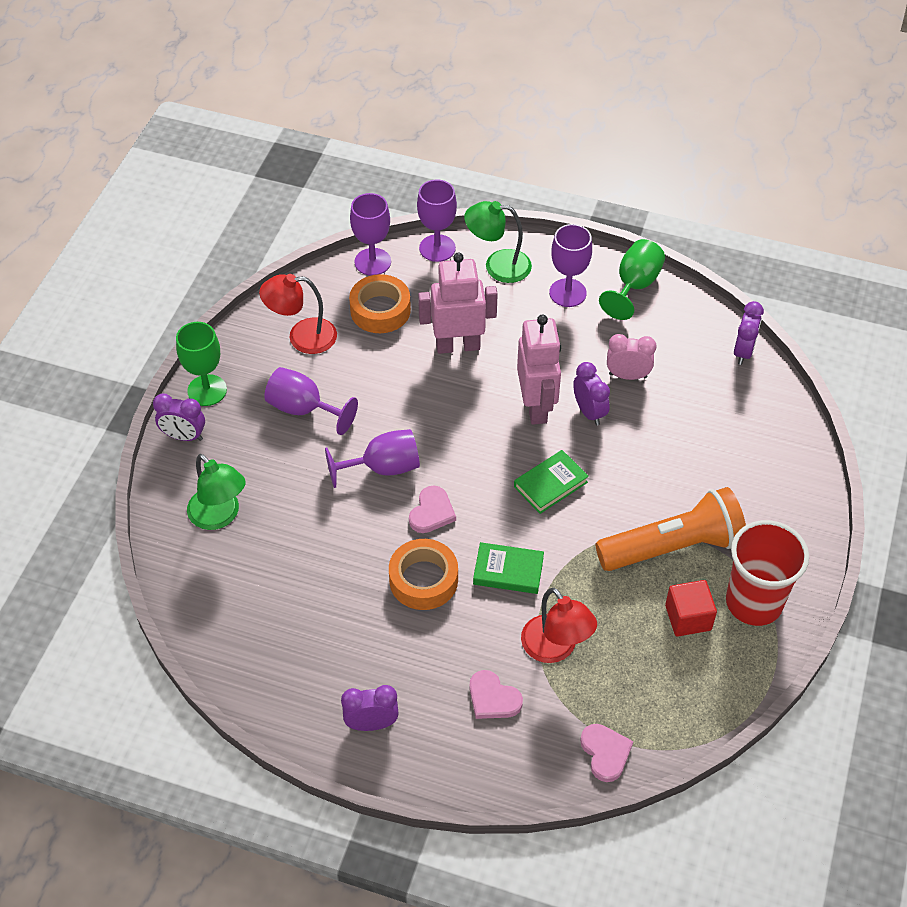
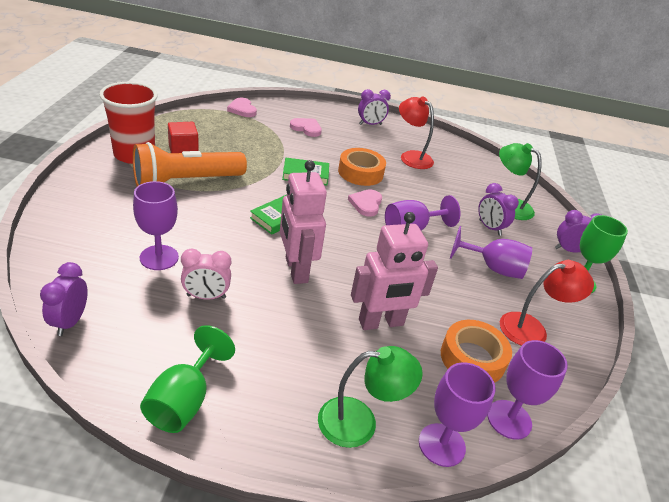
camera: 165 degrees right, 15 degrees down
(555, 648) = (271, 143): red lamp -> red lamp (411, 157)
(567, 293) = (269, 387): purple goblet -> purple goblet (159, 257)
(589, 412) = (246, 265): purple clock -> purple clock (489, 228)

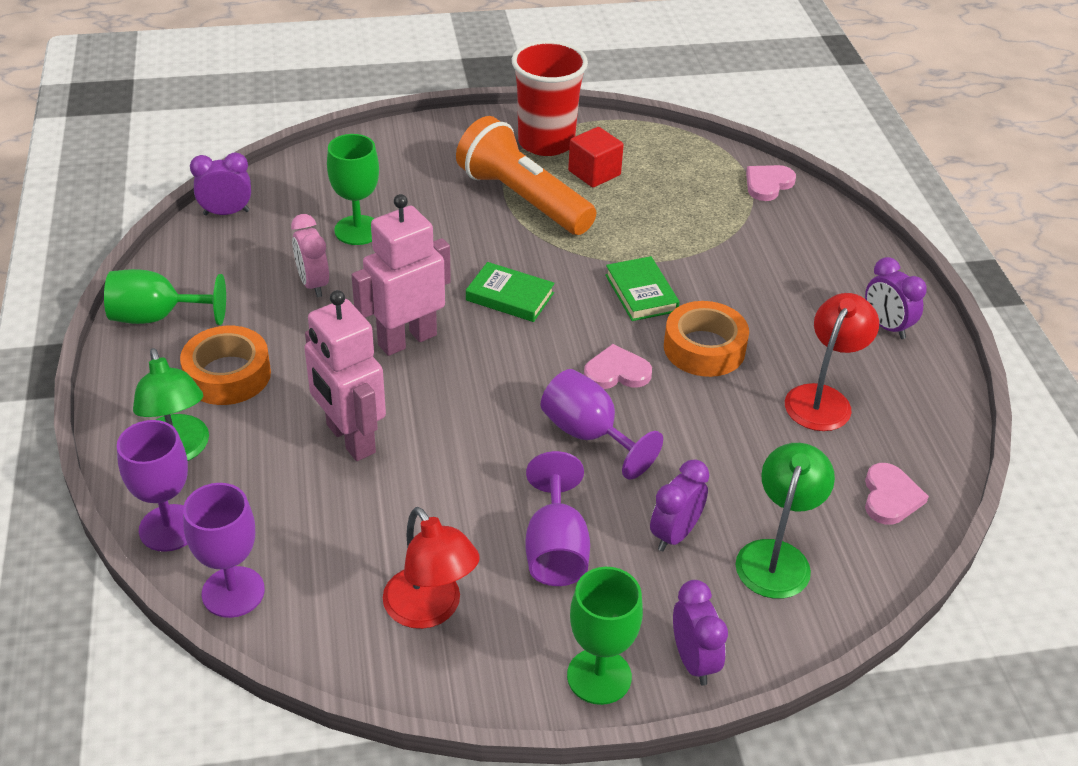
camera: 75 degrees right, 5 degrees up
(159, 257) = (358, 230): purple goblet -> green goblet
(306, 128) = (783, 260): pink heart -> pink heart (890, 497)
(472, 358) = (329, 542): orange tape -> orange tape (227, 375)

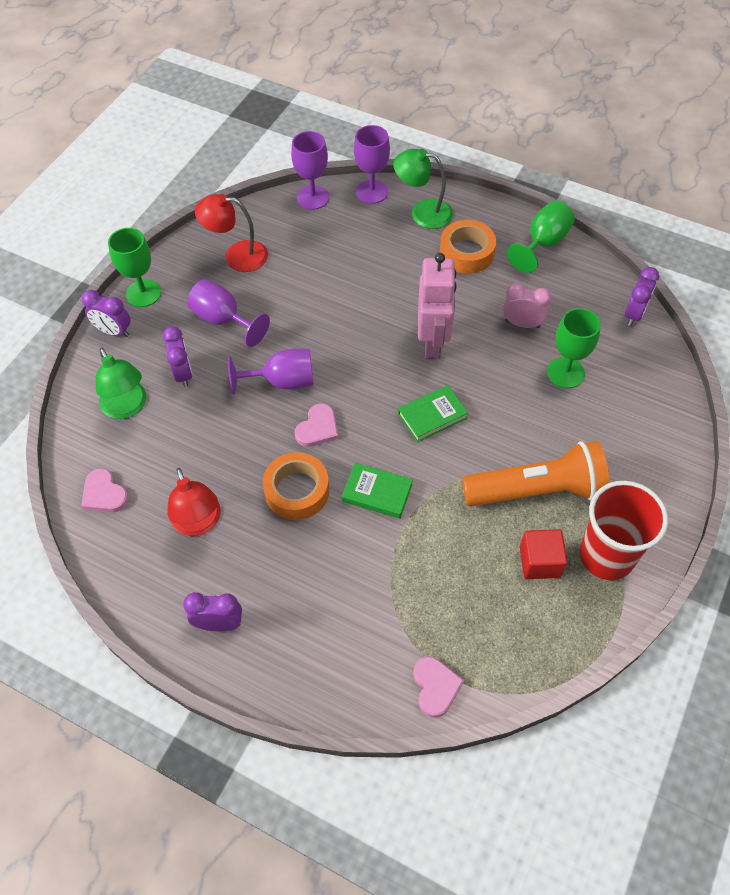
camera: 130 degrees right, 15 degrees up
(350, 439) = (372, 279): pink robot -> none

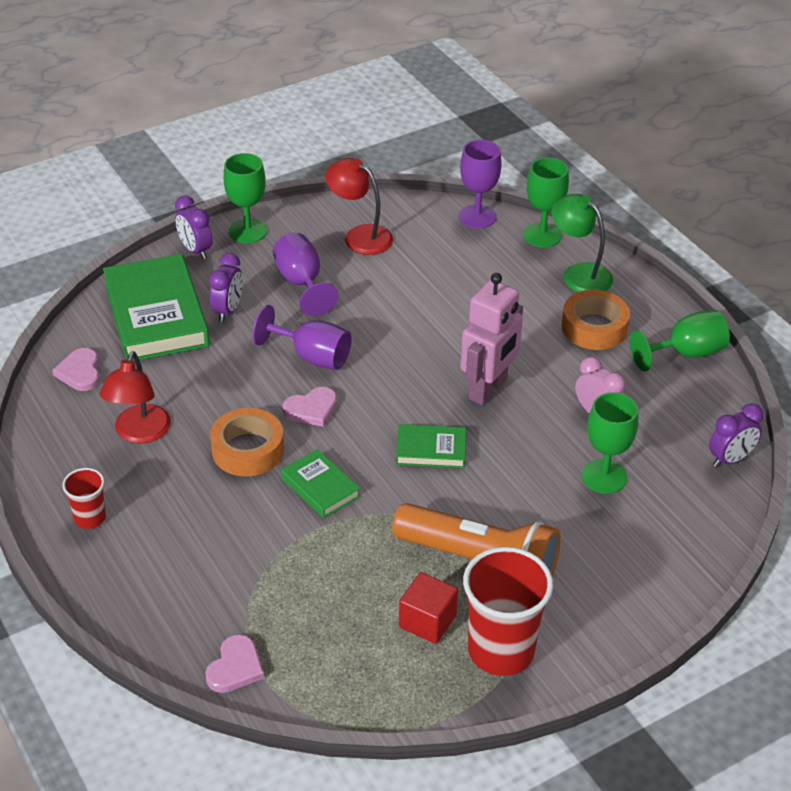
camera: 30 degrees right, 15 degrees down
(127, 407) = (156, 315): green lamp -> green book
(219, 624) = (90, 518): purple clock -> red cup
(372, 192) = (542, 235): purple goblet -> green goblet

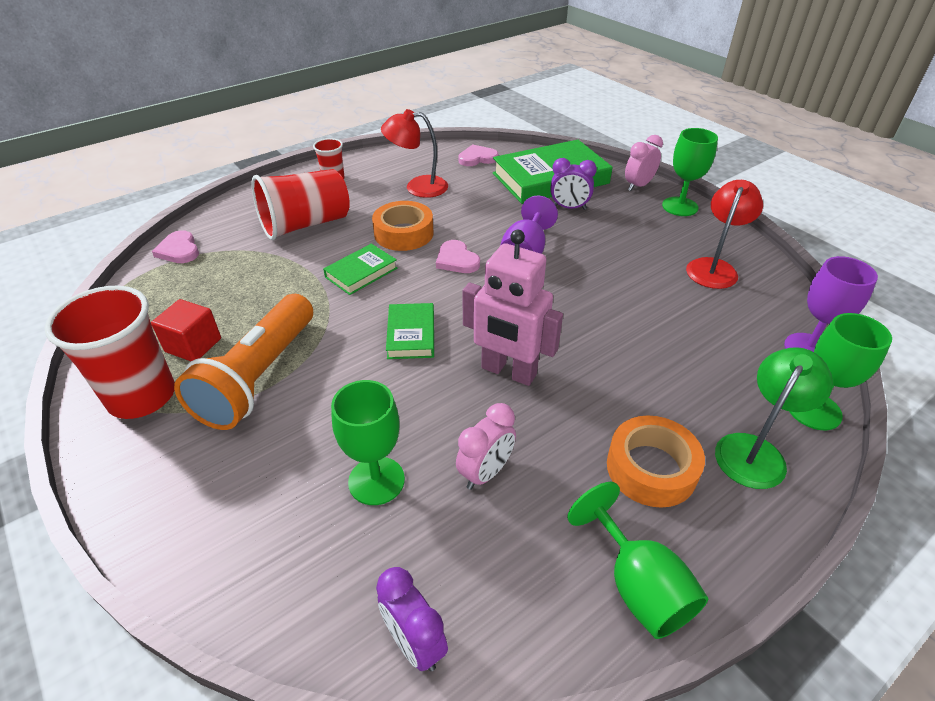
camera: 85 degrees right, 0 degrees up
(195, 250) = (638, 186): purple clock -> pink clock
(204, 541) = (305, 225): none -> red cup
(235, 667) = (179, 250): pink heart -> pink heart turned 45 degrees clockwise
(301, 283) = (623, 240): purple goblet -> none

